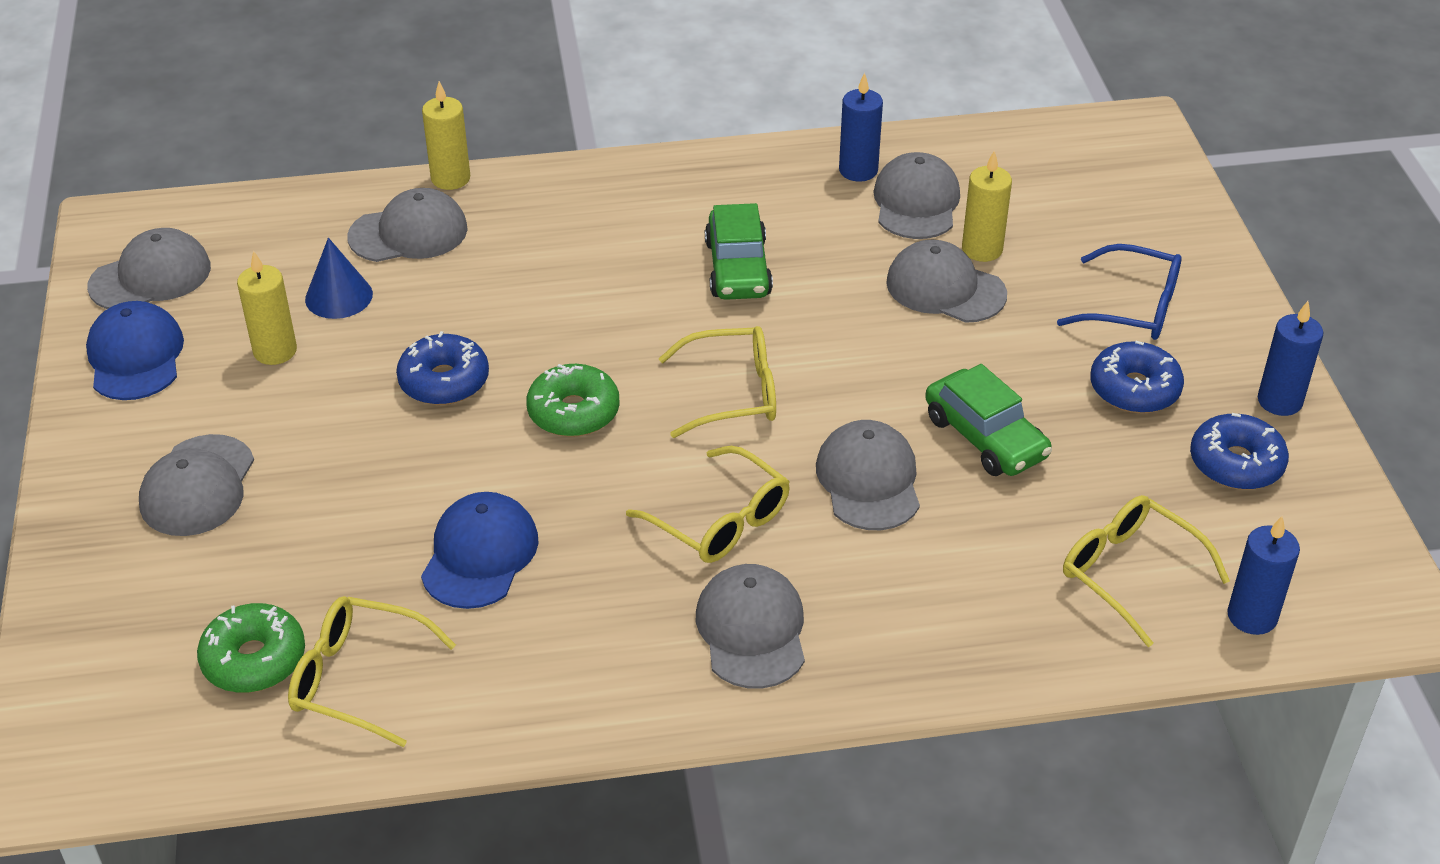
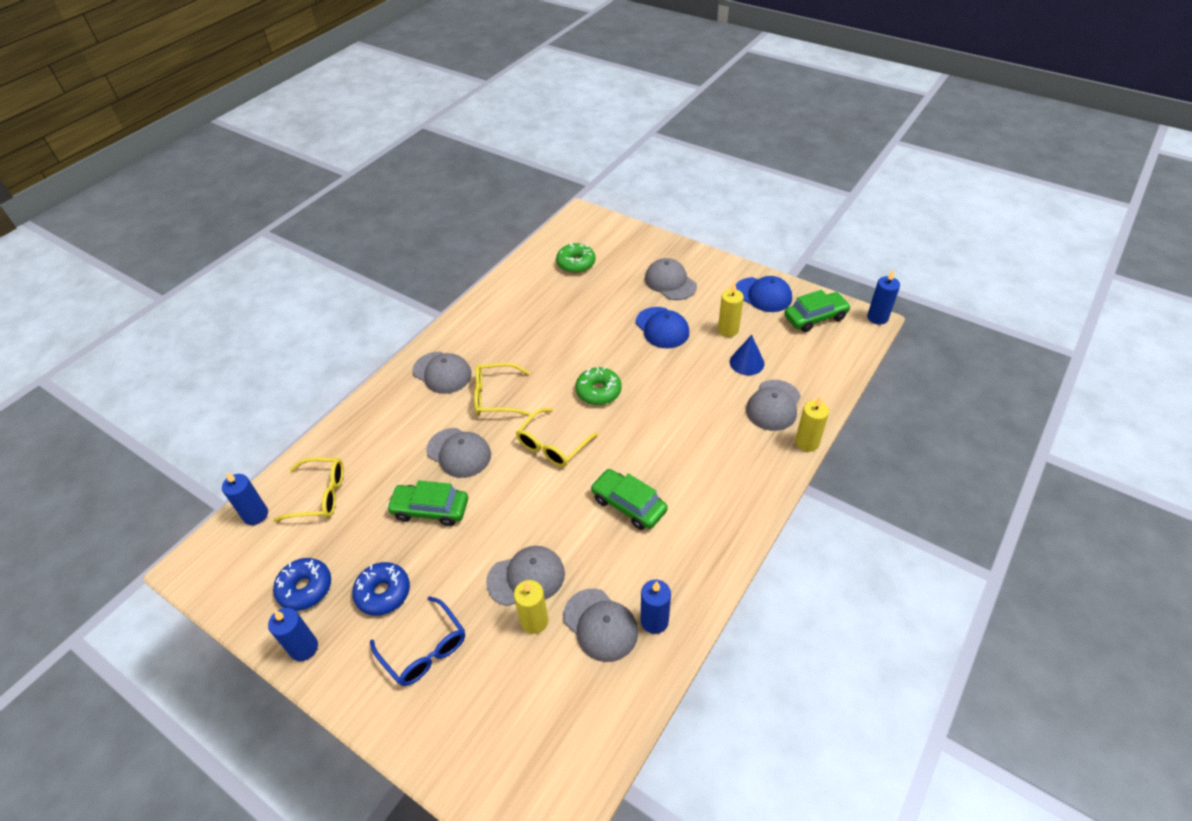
camera: 135 degrees right, 5 degrees up
(92, 218) = (877, 317): none -> blue candle
(150, 277) = (815, 317): grey cap -> green car
(359, 679) = (540, 280): yellow glasses -> none
(444, 381) = (658, 365): blue donut -> none
(480, 555) = (557, 329): blue cap -> blue cap (662, 328)
(1131, 307) = (424, 649): blue glasses -> blue glasses turned 105 degrees counterclockwise

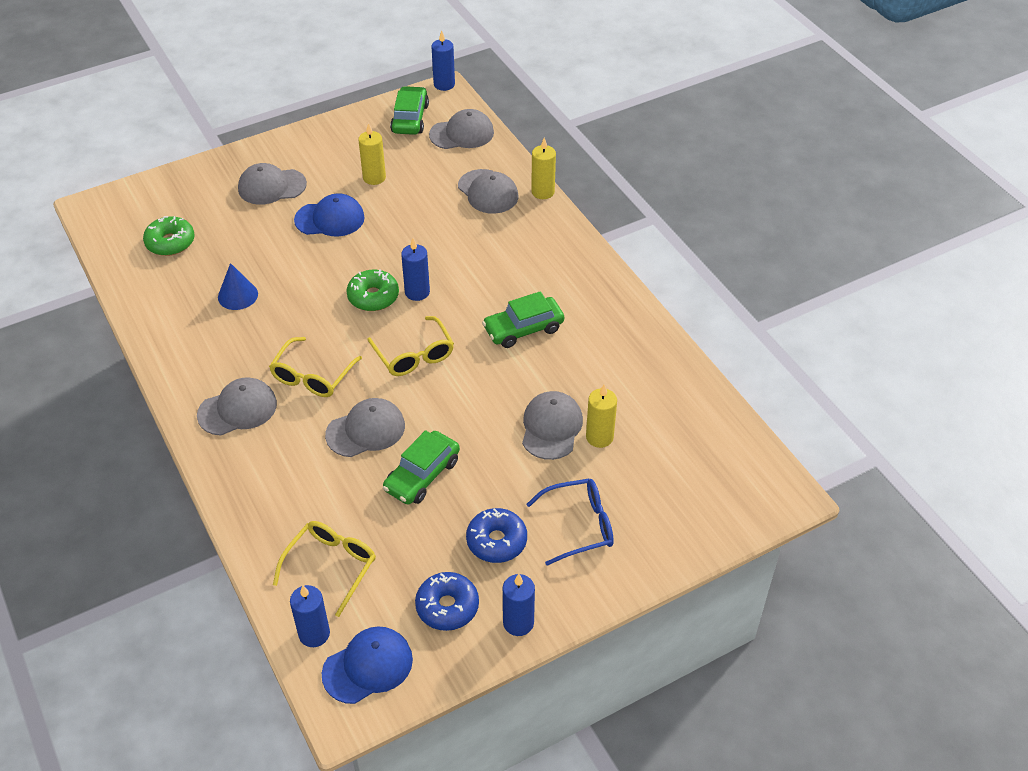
camera: 65 degrees left, 0 degrees up
(600, 625) = (630, 394): grey cap -> grey cap (462, 133)
(654, 621) = (648, 359): blue candle -> blue candle (417, 292)
(746, 362) = (425, 184): blue cone -> blue cone (238, 295)
(763, 295) = (351, 135): blue cap -> blue cap (368, 666)

